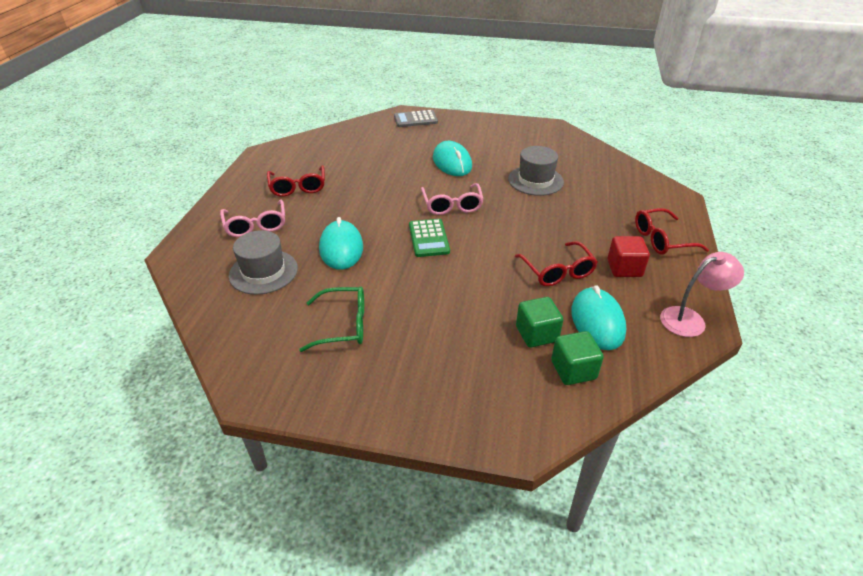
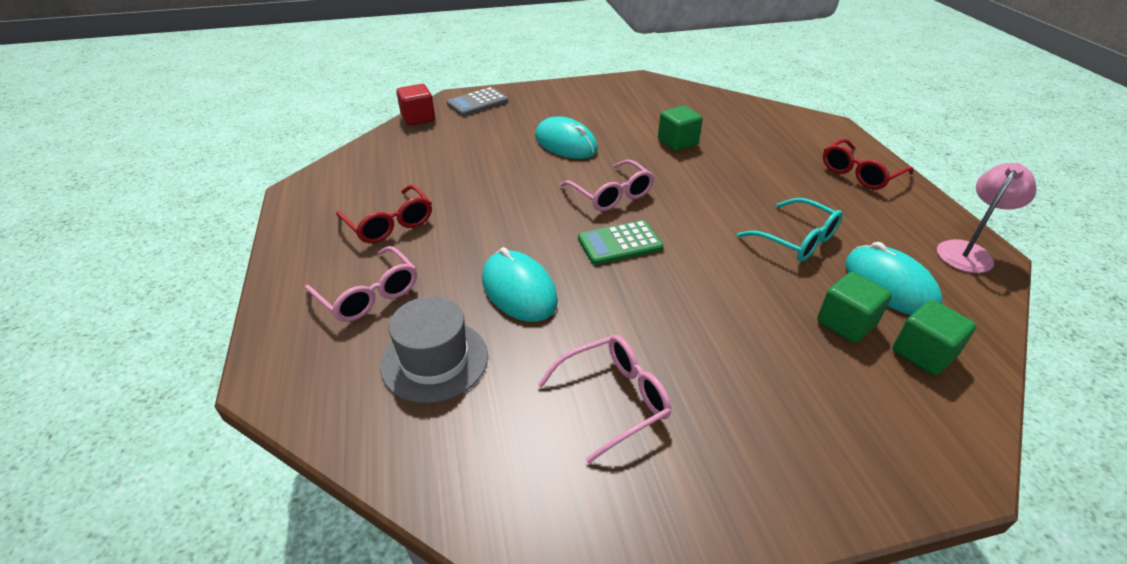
camera: 25 degrees left, 0 degrees up
(343, 325) = (613, 399): green glasses -> pink glasses
(429, 238) = (620, 243): green calculator -> green calculator turned 105 degrees clockwise
(535, 180) = (677, 142): grey hat -> green cube
(557, 271) = (796, 239): red glasses -> turquoise glasses
(624, 268) = (856, 215): red cube -> red cube (418, 118)

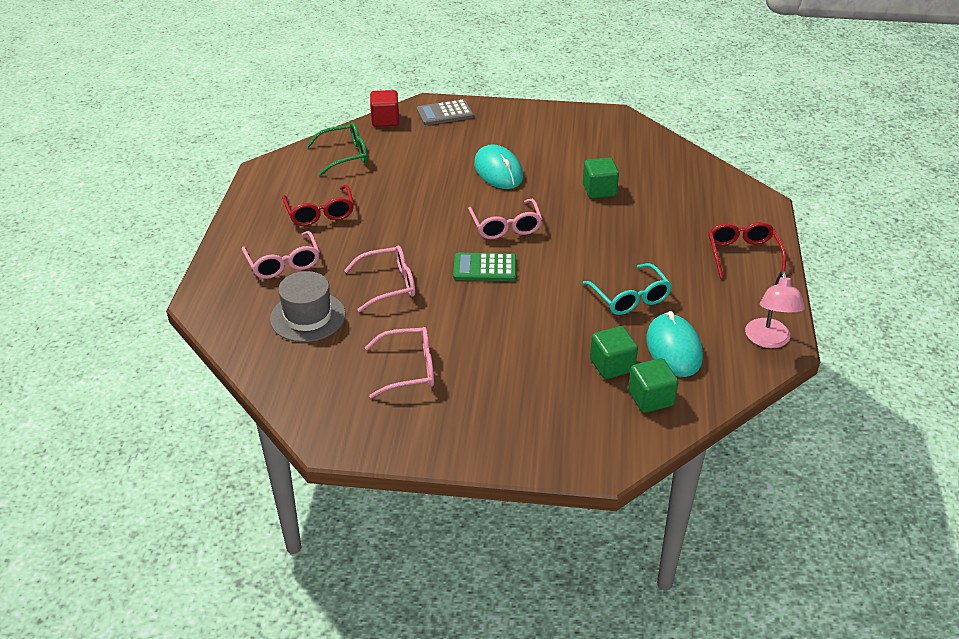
camera: 20 degrees right, 0 degrees up
(390, 158) = (344, 155): none -> green glasses
(519, 290) = (388, 285): turquoise mouse -> pink glasses
(860, 173) = (743, 255): red glasses -> red glasses turned 105 degrees clockwise
(968, 251) = (768, 340): pink lamp -> pink lamp turned 120 degrees clockwise

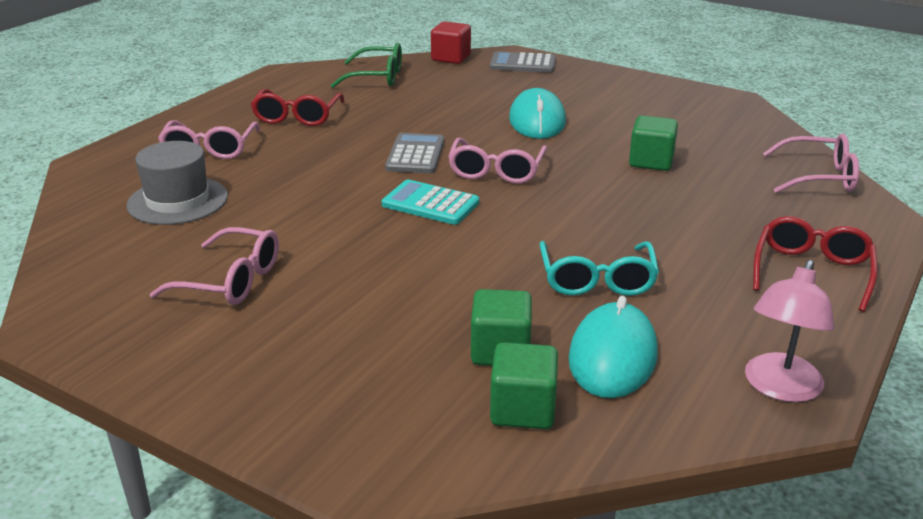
camera: 25 degrees right, 10 degrees down
(388, 285) = (299, 193): pink glasses -> pink glasses (818, 177)
(439, 227) = (415, 155): none -> grey calculator
(485, 268) = (430, 204): green calculator -> turquoise calculator

